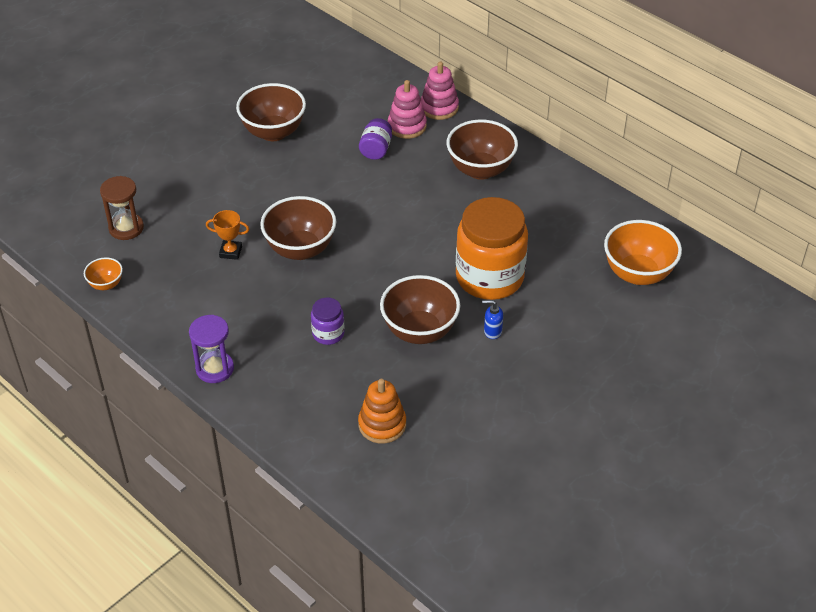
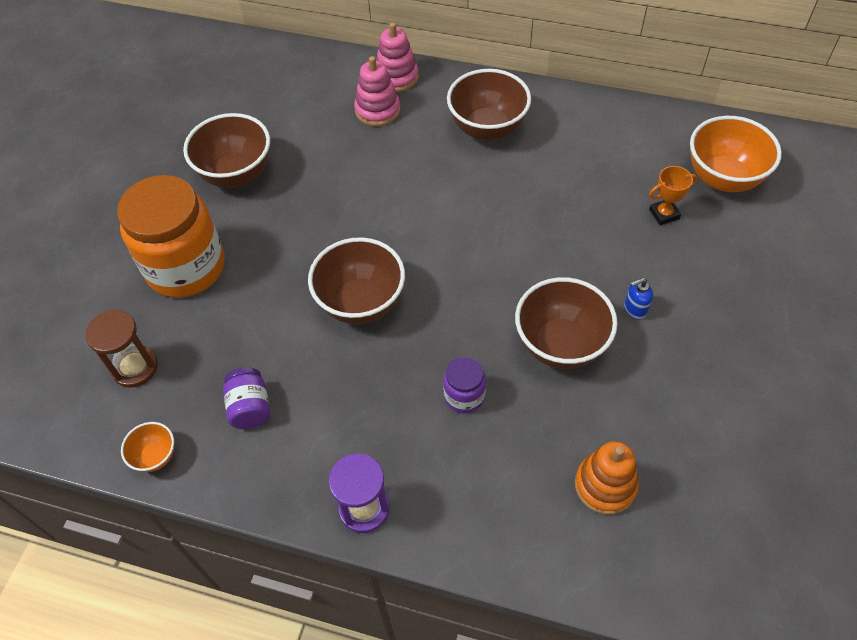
camera: 25 degrees left, 10 degrees up
(230, 252) = (283, 342): orange trophy -> orange trophy (664, 214)
(376, 149) = (363, 149): purple jar -> purple jar (250, 407)
(489, 277) = (585, 247): orange jar -> orange jar (186, 267)

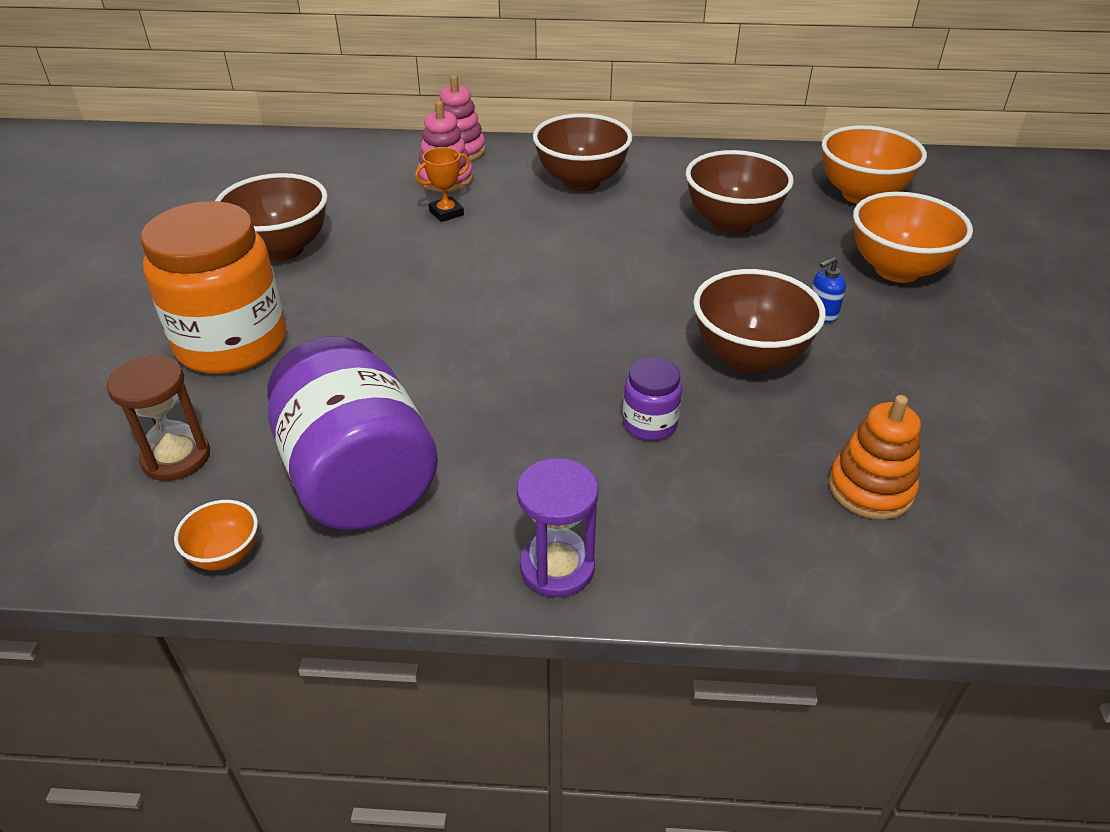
camera: 15 degrees left, 15 degrees down
(250, 407) = (358, 477): purple jar -> purple jar, size x2.21
(361, 303) = (481, 350): brown bowl -> brown bowl (732, 223)
(664, 214) = (813, 230): orange trophy -> orange trophy (446, 213)
(717, 271) = (897, 270): none -> orange bowl

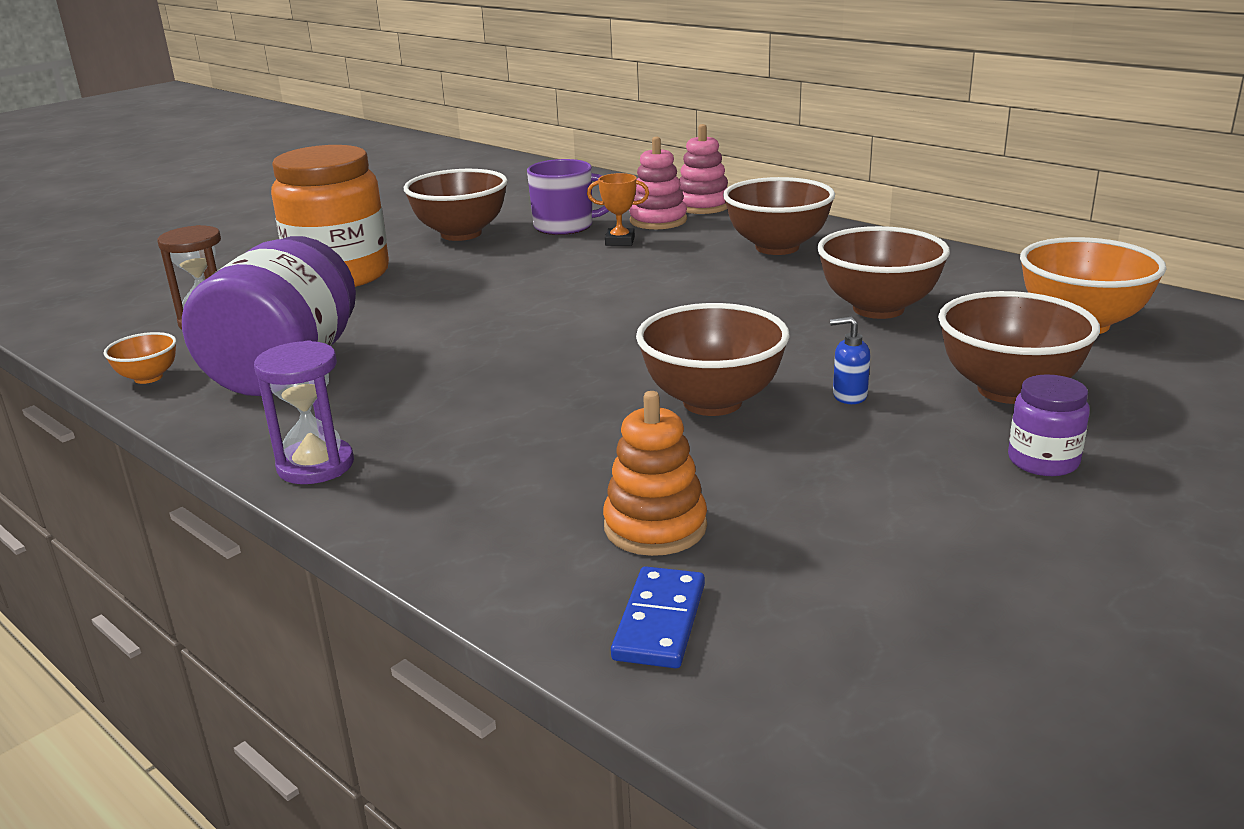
camera: 40 degrees right, 15 degrees down
(371, 209) = (565, 226): none -> purple mug
(649, 423) = (540, 413): purple jar -> purple jar (1043, 461)
(897, 270) = (1008, 390): orange bowl -> brown bowl
(979, 564) = (659, 622): none -> blue domino

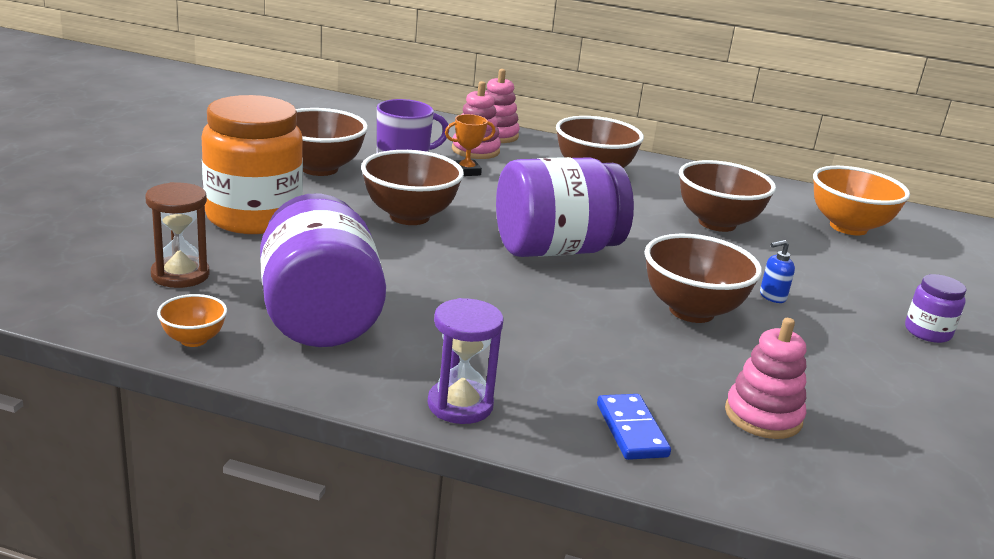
camera: 30 degrees left, 0 degrees up
(624, 324) = (556, 249): none -> purple jar
(655, 527) = (763, 416): orange stacking toy -> pink stacking toy
(659, 622) = (842, 486): blue domino -> blue domino (631, 430)
(1008, 390) = (858, 282): brown bowl -> brown bowl (409, 216)

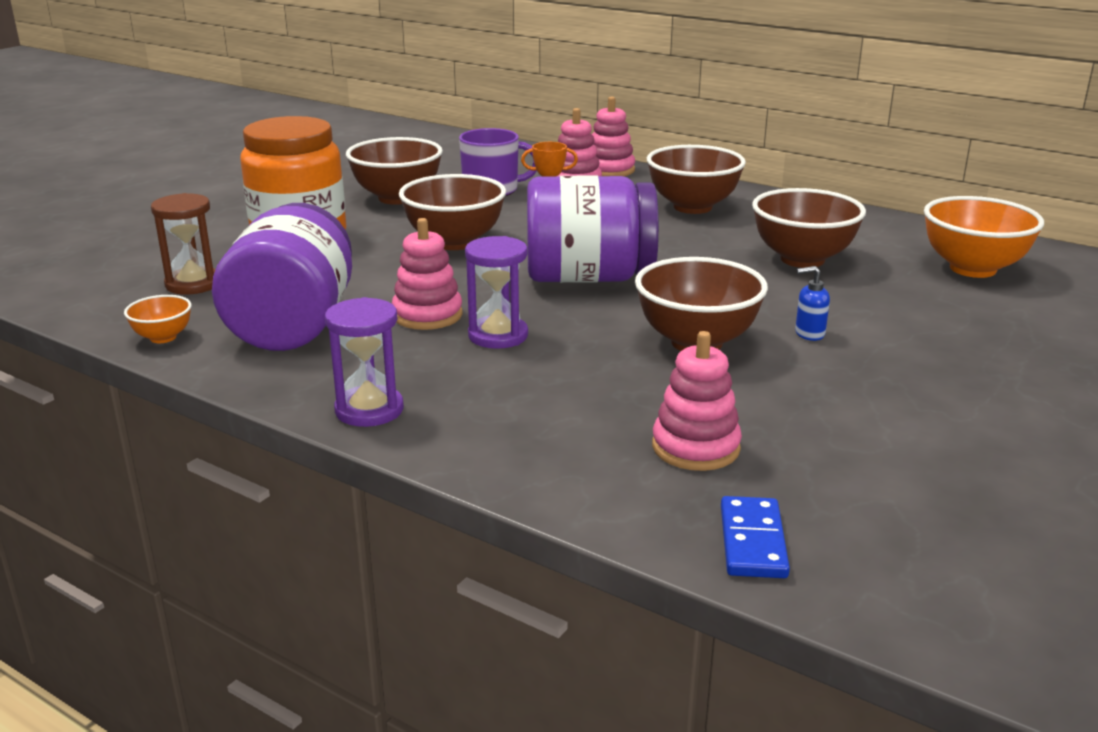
camera: 20 degrees right, 0 degrees up
(440, 297) = (427, 315): none -> pink stacking toy
(520, 315) = (498, 335): none -> purple hourglass
(631, 430) = (531, 447): blue domino -> blue domino (752, 541)
(927, 332) = (985, 381): purple jar -> none

